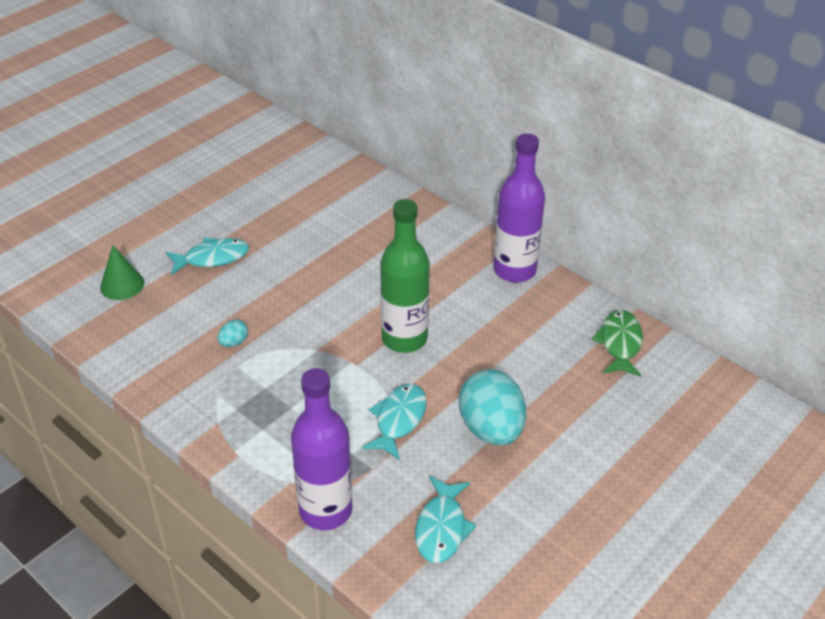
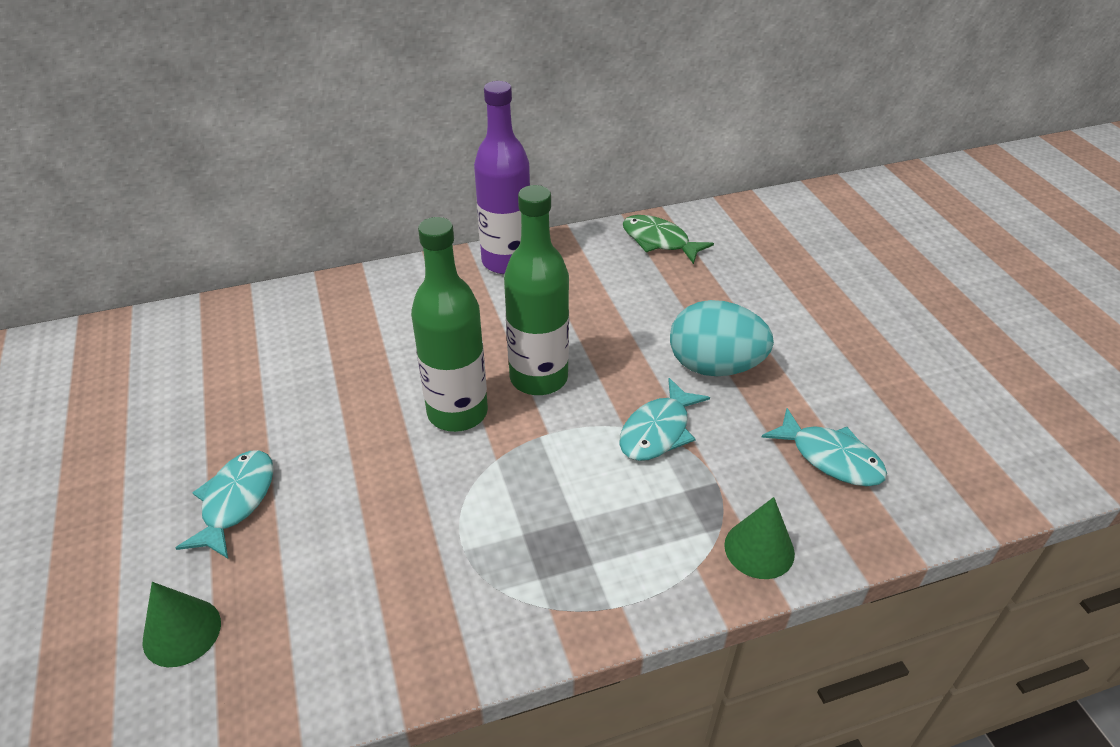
camera: 60 degrees left, 0 degrees up
(234, 342) = (418, 537): turquoise egg -> none
(325, 510) = (759, 549): purple bottle -> green cone
(343, 314) = (457, 412): none -> green bottle
(398, 420) = (658, 431): turquoise fish -> turquoise fish turned 105 degrees counterclockwise

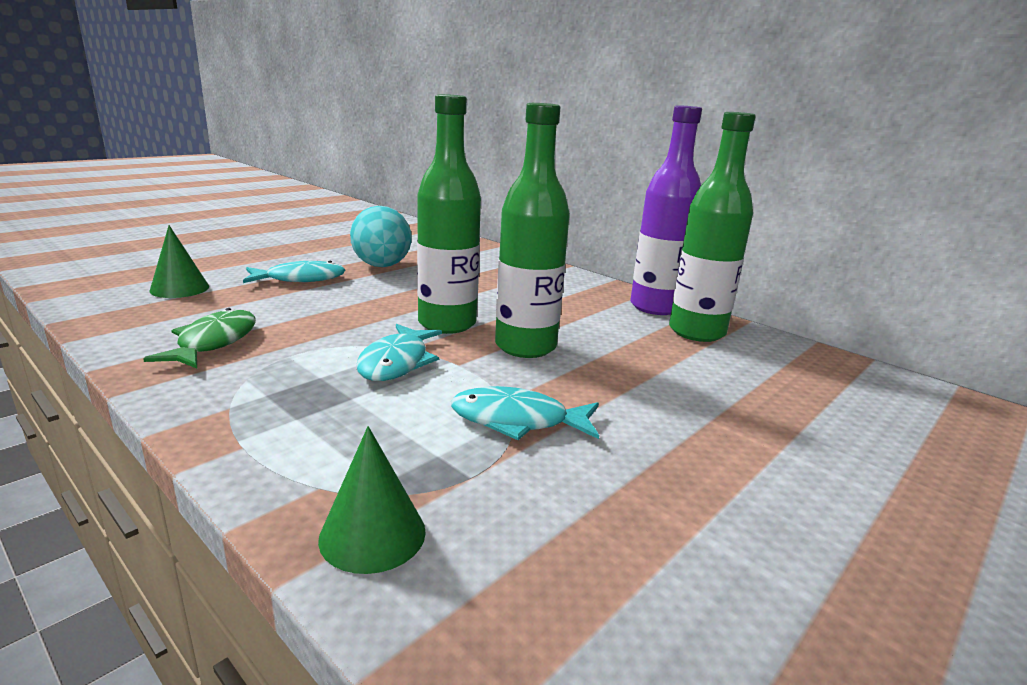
camera: 60 degrees right, 20 degrees down
(570, 265) = (696, 332): none -> green bottle
(659, 241) = (815, 367): green fish -> green fish (213, 342)
(714, 366) = (665, 439): turquoise egg -> turquoise egg (382, 266)
(830, 458) = (605, 578): turquoise fish -> turquoise fish (397, 362)

